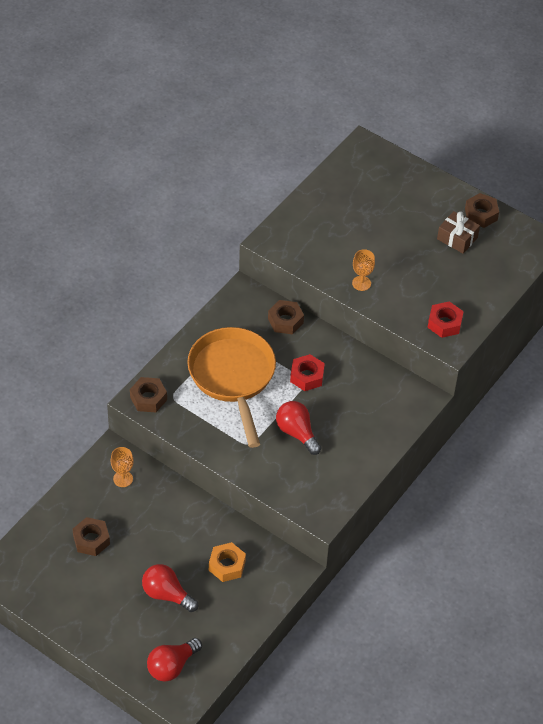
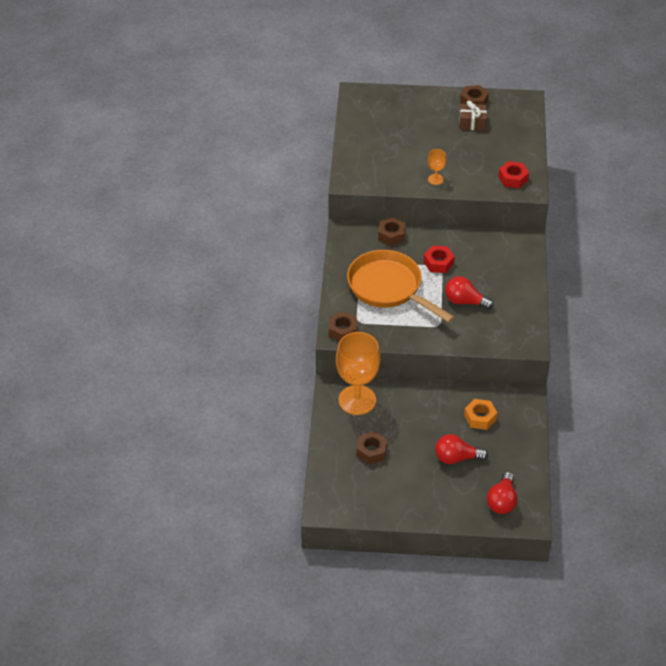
camera: 30 degrees left, 5 degrees down
(123, 479) = (357, 400): orange goblet -> orange goblet, size x2.24

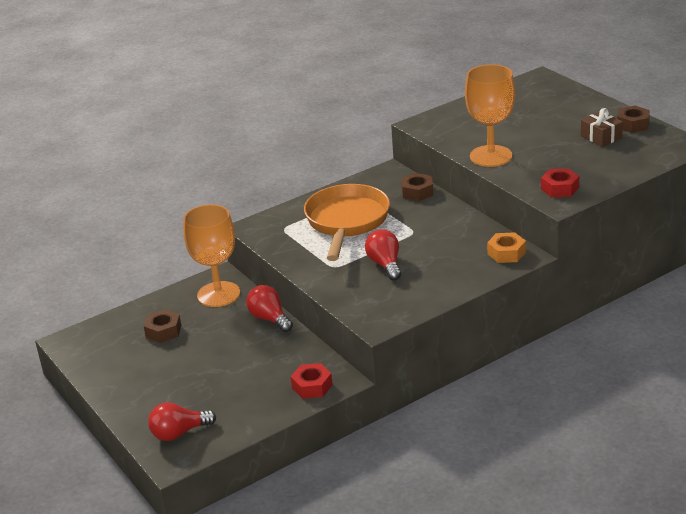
camera: 55 degrees right, 15 degrees down
(342, 330) = (261, 227): brown nut -> none
(435, 179) = (491, 156): orange goblet -> orange goblet, size x2.24
(438, 263) = (417, 229): red nut -> red nut (312, 386)
(456, 458) = (207, 379): red light bulb -> red light bulb (269, 319)
(480, 418) = (277, 367): orange nut -> orange nut (506, 253)

